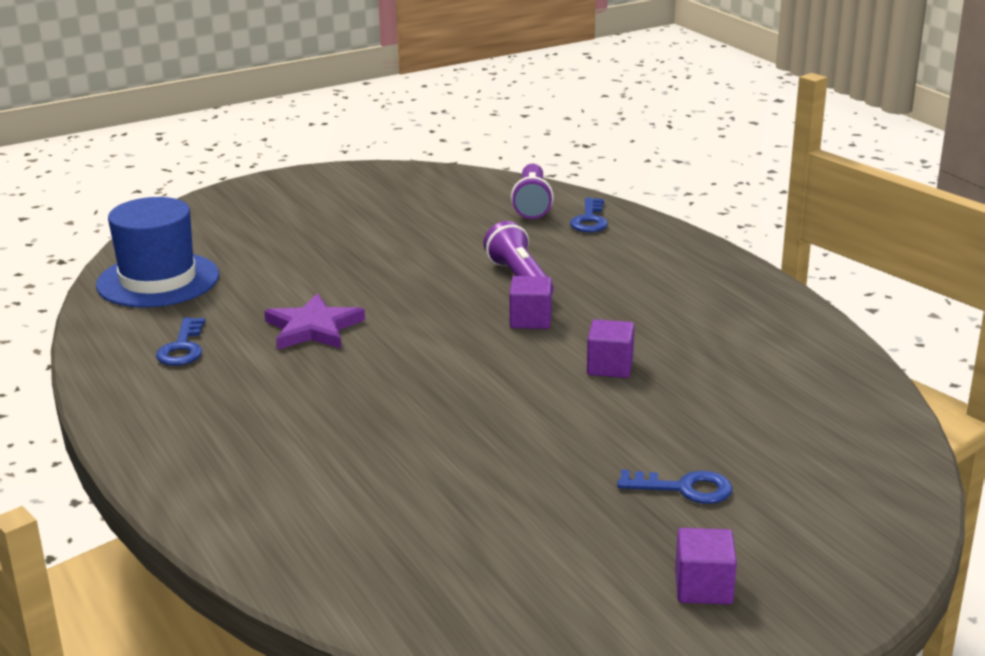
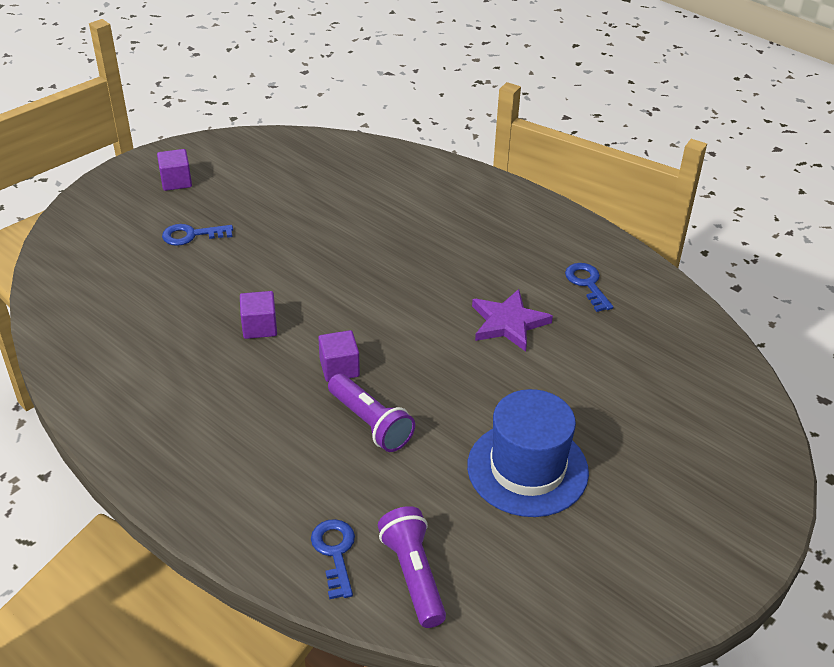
camera: 160 degrees right, 15 degrees up
(158, 280) = (684, 353): blue hat -> blue hat (527, 469)

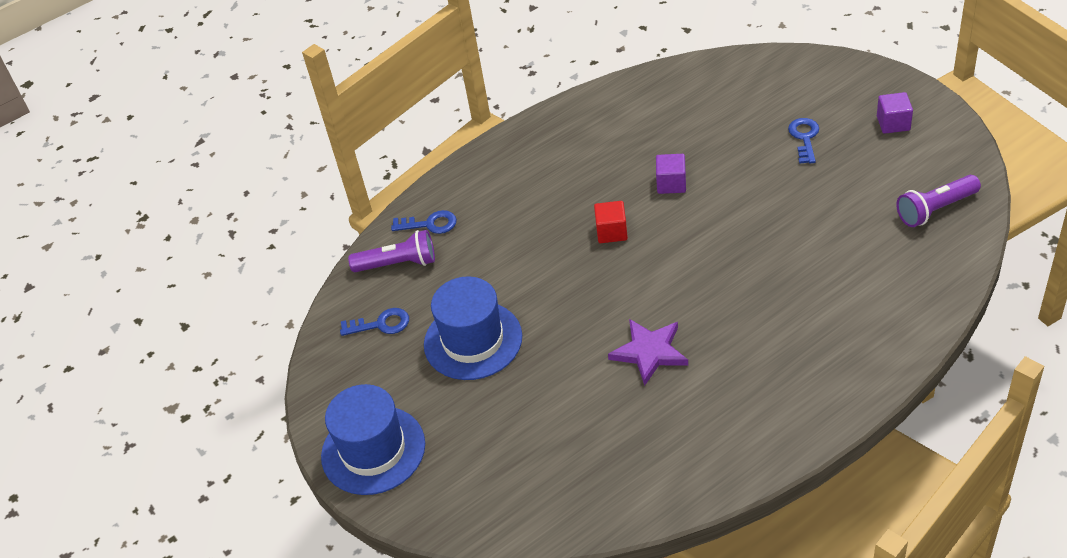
camera: 110 degrees right, 5 degrees up
(339, 368) = (611, 232): purple cube -> red cube
(370, 423) = (545, 248): purple flashlight -> purple flashlight (935, 209)
(587, 284) = (699, 426): blue key -> blue key (381, 324)
(713, 535) = (373, 450): none -> blue hat

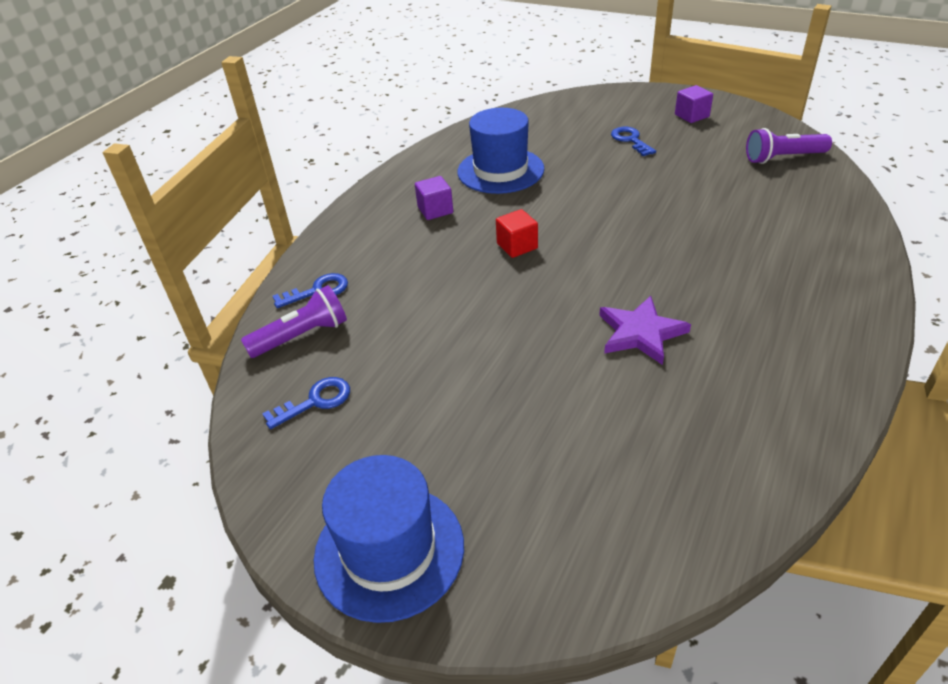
camera: 30 degrees left, 5 degrees down
(473, 340) = (439, 383): blue hat -> blue hat (500, 170)
(671, 184) = (543, 197): purple cube -> purple cube (435, 210)
(935, 209) = (782, 158): purple flashlight -> purple flashlight turned 45 degrees clockwise

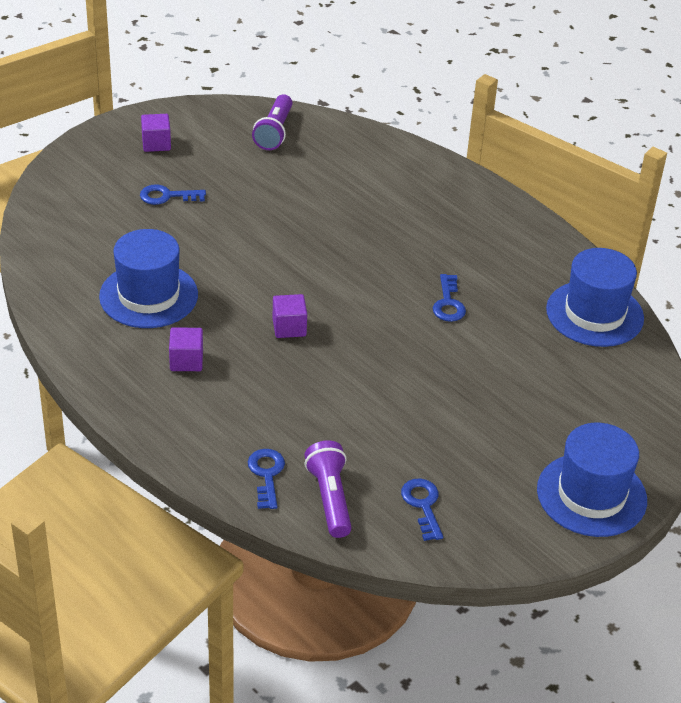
camera: 75 degrees left, 0 degrees up
(517, 246) = (289, 327): red cube -> purple cube
(640, 333) = (448, 303): purple star -> blue key
(738, 466) = (594, 314): none -> blue hat

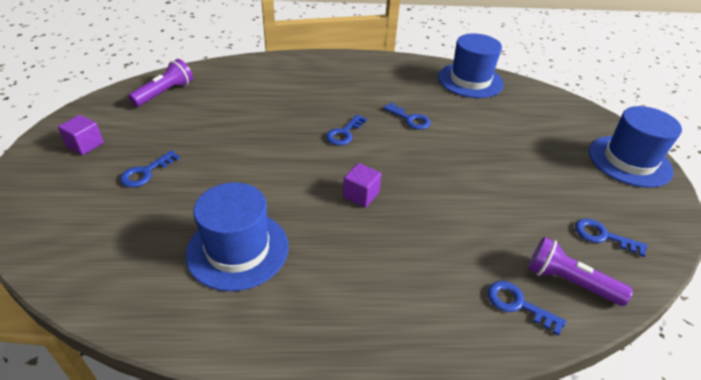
camera: 50 degrees left, 0 degrees up
(186, 361) = (339, 273): purple cube -> none
(274, 132) = (165, 93): purple flashlight -> purple flashlight turned 105 degrees counterclockwise
(364, 272) = (344, 133): none -> blue key

